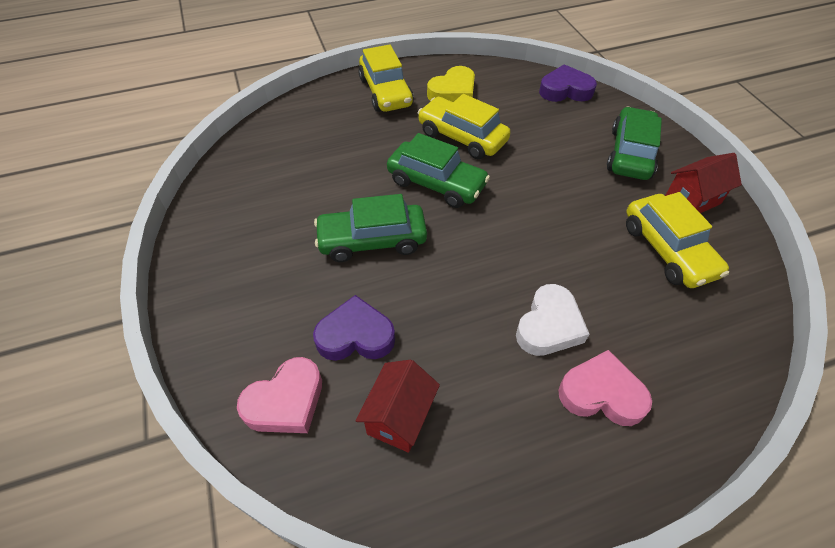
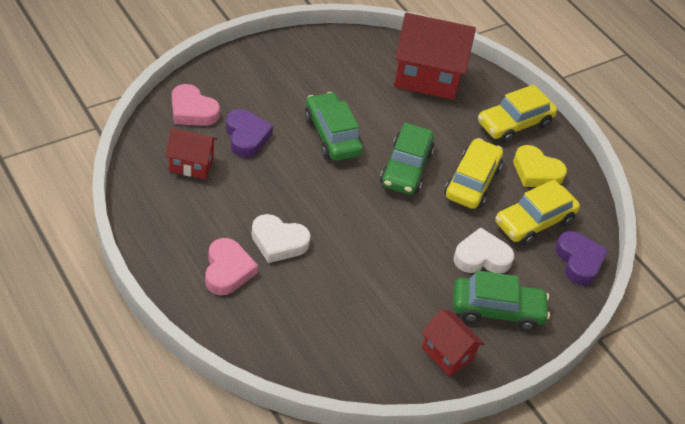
camera: 70 degrees right, 5 degrees down
(299, 140) = (426, 78): none -> red house
(564, 150) = (481, 257): none -> white heart
(667, 250) = (376, 326): yellow car -> yellow car (534, 222)

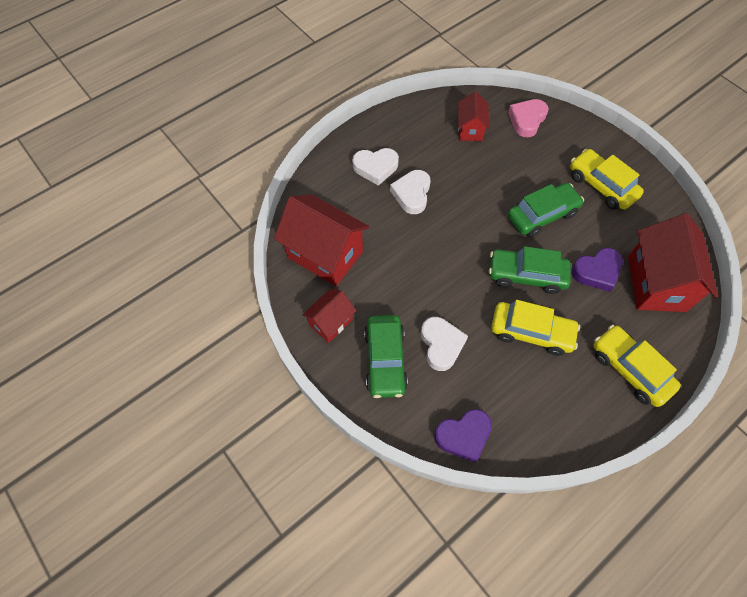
camera: 90 degrees right, 15 degrees up
(227, 270) = (375, 168): pink heart -> white heart
(246, 136) = (514, 157): purple heart -> purple heart (596, 271)
(353, 346) = (325, 255): none -> red house
(534, 222) = (500, 391): yellow car -> yellow car (601, 186)
(536, 172) = (569, 393): yellow heart -> none

